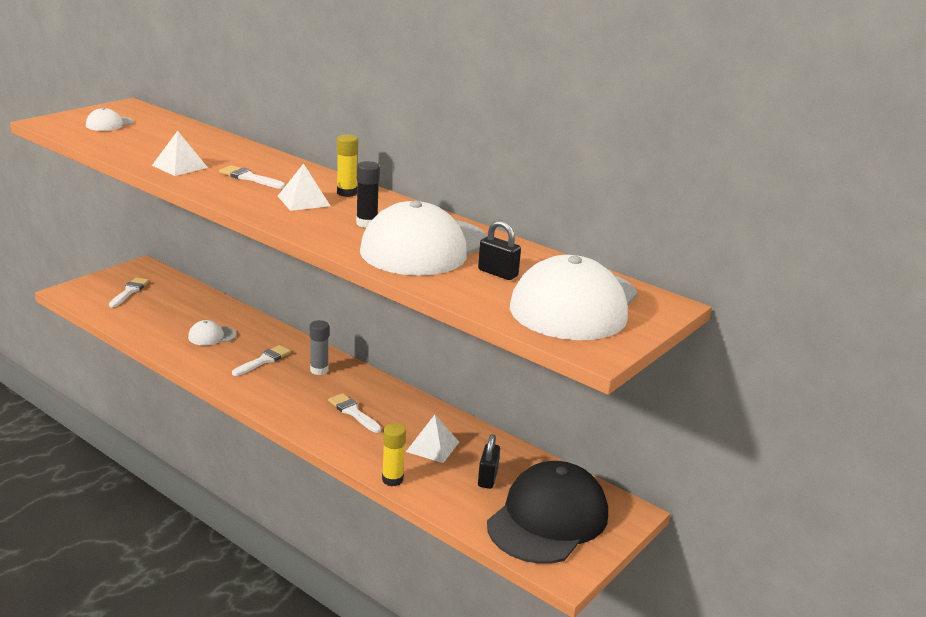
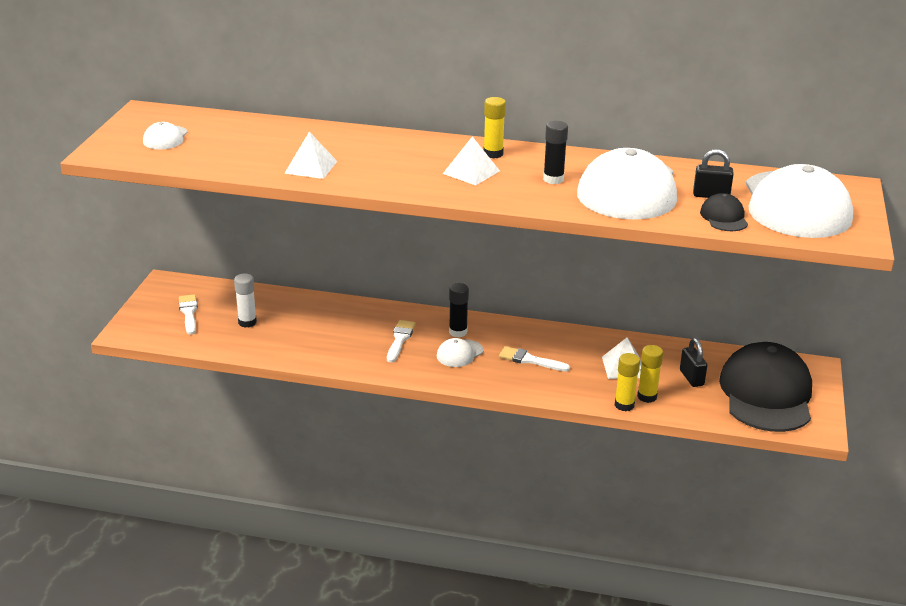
camera: 25 degrees left, 5 degrees up
(162, 311) = (247, 322): none -> white glue stick
(212, 336) = (325, 332): white cap -> white cap (459, 353)
(249, 178) = (390, 162): white brush -> none
(319, 370) = (458, 332): grey glue stick -> black glue stick
(423, 479) = (647, 396): none -> yellow glue stick
(480, 293) = (724, 217): none -> black cap

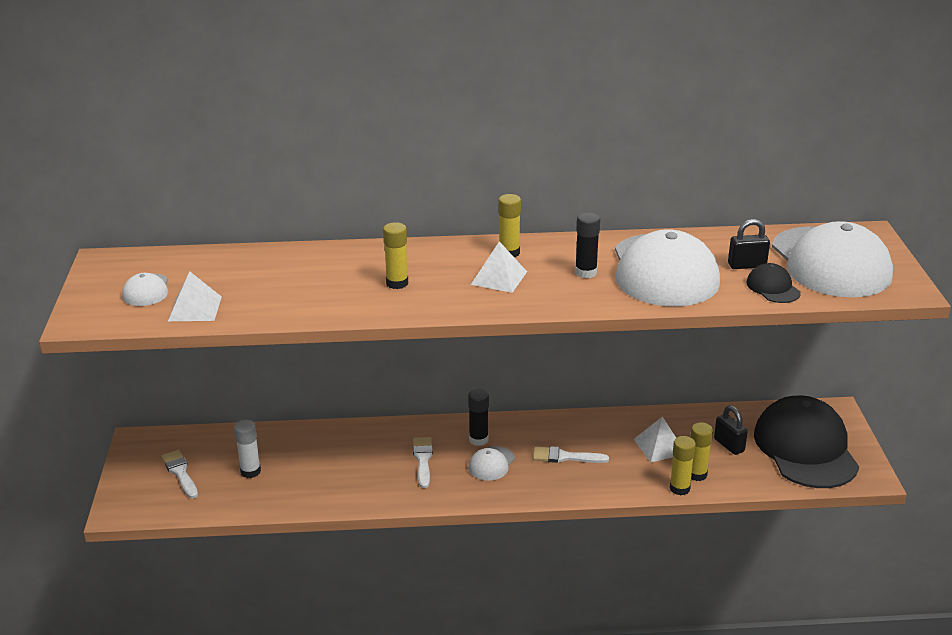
camera: 15 degrees left, 0 degrees up
(311, 167) = (328, 300): white pyramid -> white pyramid (195, 308)
(378, 163) = (397, 283): none -> yellow glue stick

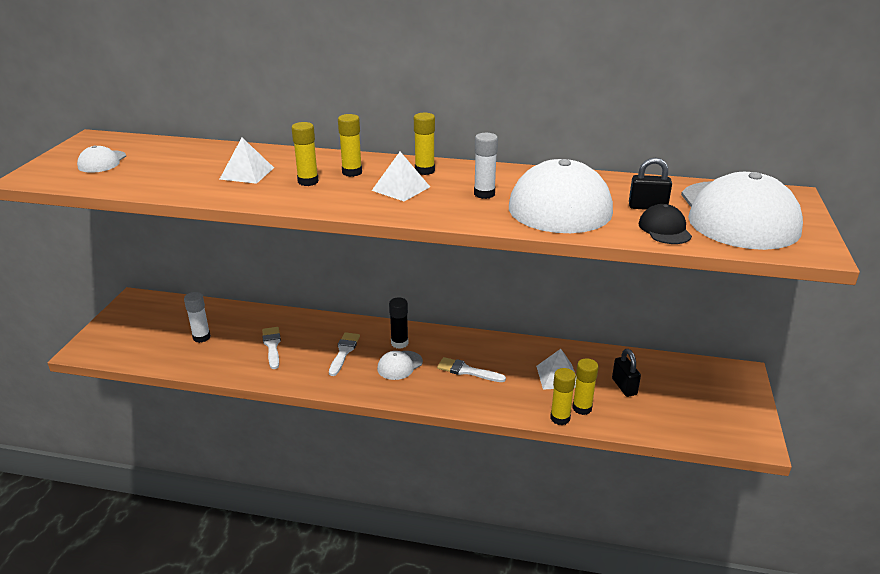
camera: 15 degrees right, 0 degrees up
(180, 472) = (148, 329): white brush -> white brush (272, 346)
(195, 308) = (126, 179): white pyramid -> white pyramid (247, 173)
(435, 265) = (352, 172): none -> yellow glue stick
(586, 272) = (484, 194): black glue stick -> white glue stick
(805, 448) = (699, 403): black cap -> none

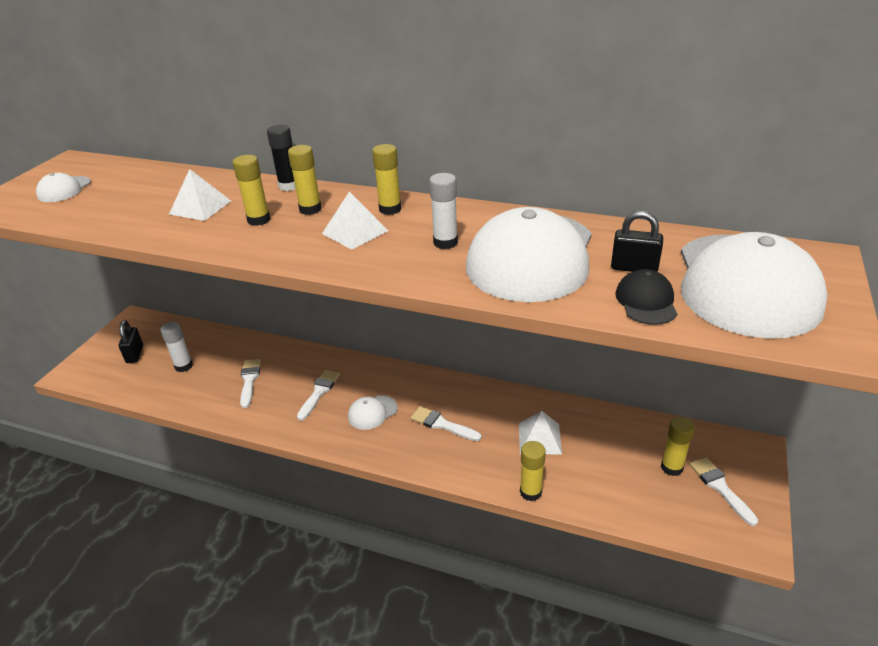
camera: 10 degrees right, 5 degrees up
(399, 343) = (379, 385): black glue stick -> black glue stick (289, 186)
(582, 408) = (558, 481): yellow glue stick -> yellow glue stick (671, 467)
(624, 387) = (612, 457): black padlock -> black padlock (135, 354)
(719, 403) = (720, 487): none -> white brush

